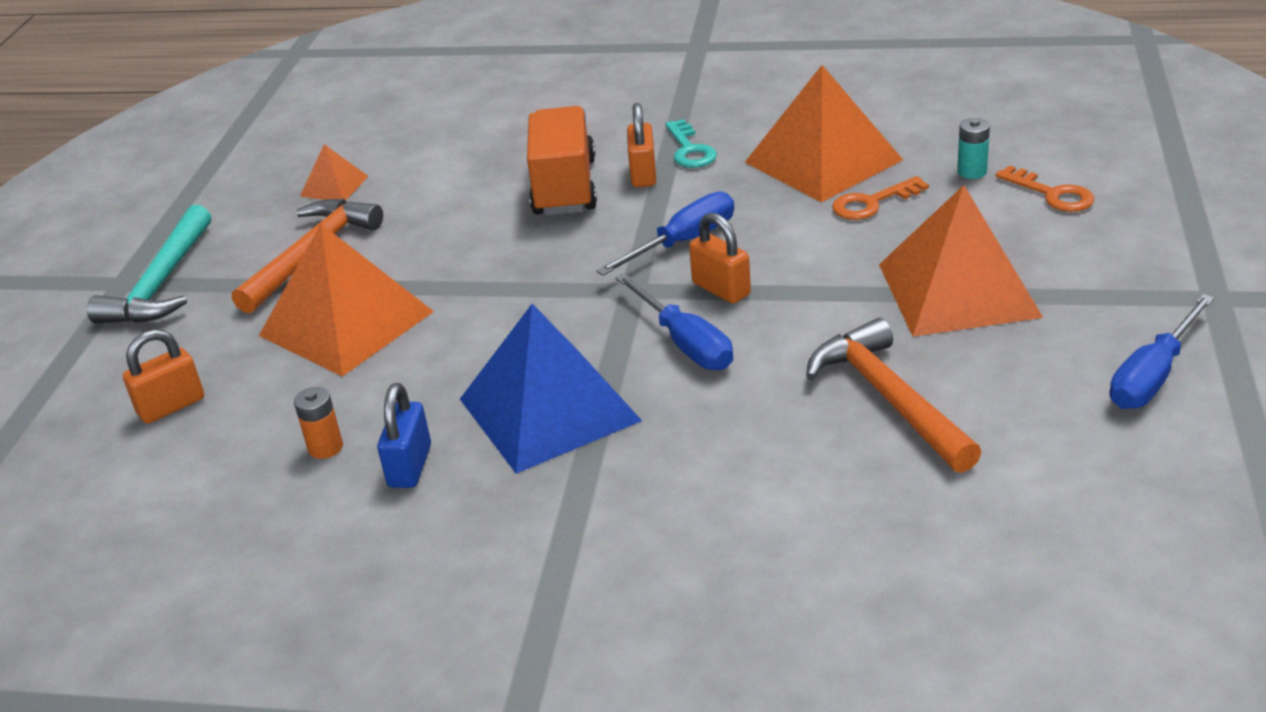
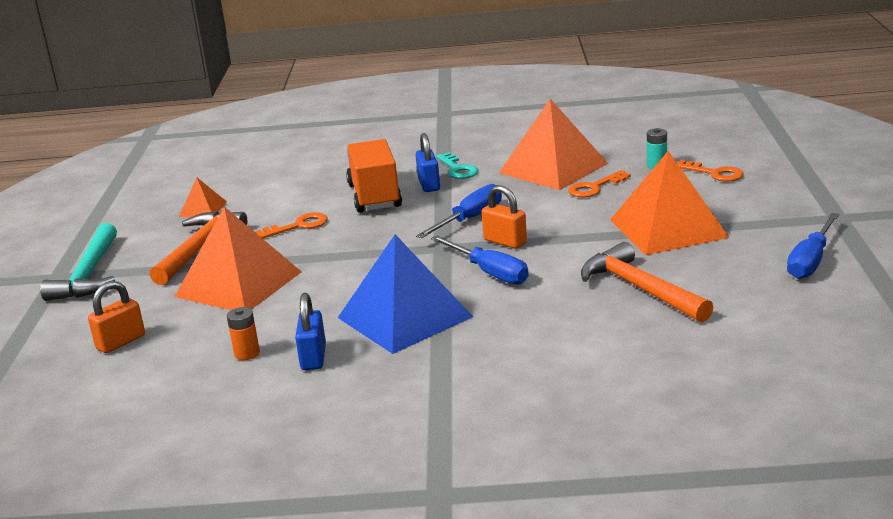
camera: 10 degrees left, 10 degrees down
(450, 229) = (298, 226): none -> orange key
(643, 174) = (429, 185): orange padlock -> blue padlock

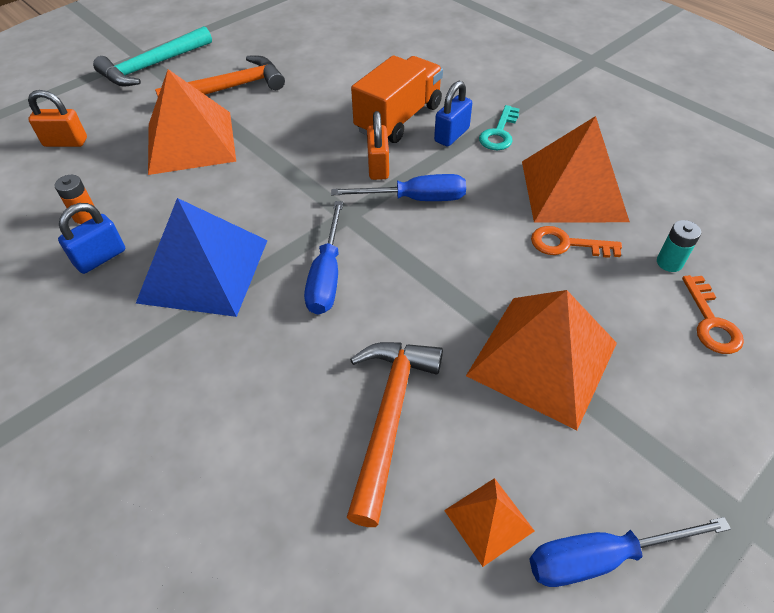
camera: 45 degrees right, 25 degrees up
(203, 209) = (292, 51): orange pyramid -> orange pyramid (489, 520)
(298, 226) = (309, 112): orange key -> none
(505, 241) = (395, 249): orange padlock -> orange padlock (378, 167)

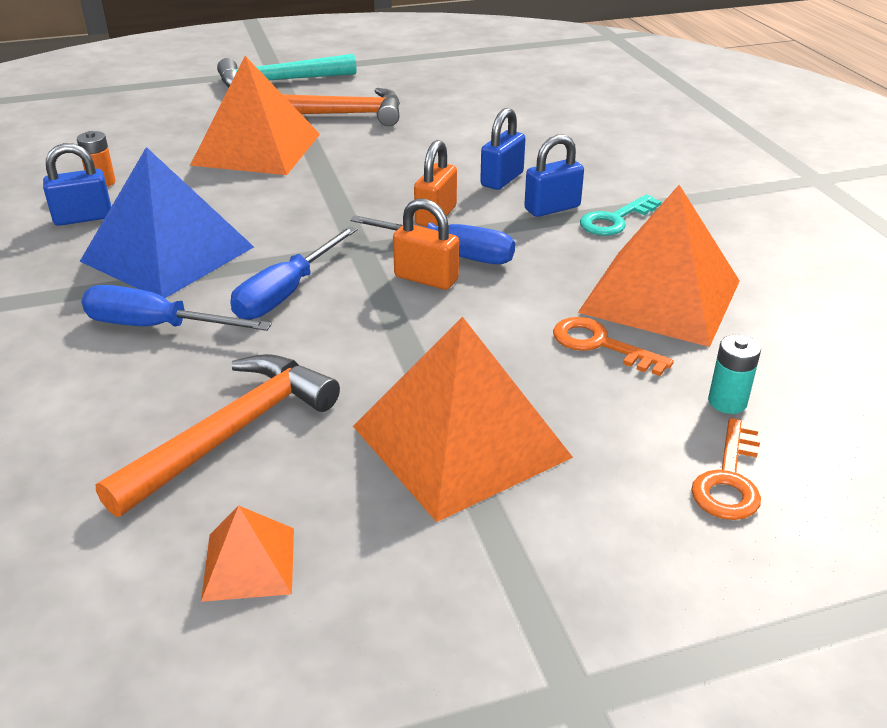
camera: 25 degrees right, 15 degrees down
(65, 142) = (139, 123): orange padlock -> orange padlock (426, 278)
(398, 118) = (502, 179): orange truck -> blue padlock
(601, 557) = (345, 652): blue screwdriver -> blue screwdriver (156, 327)

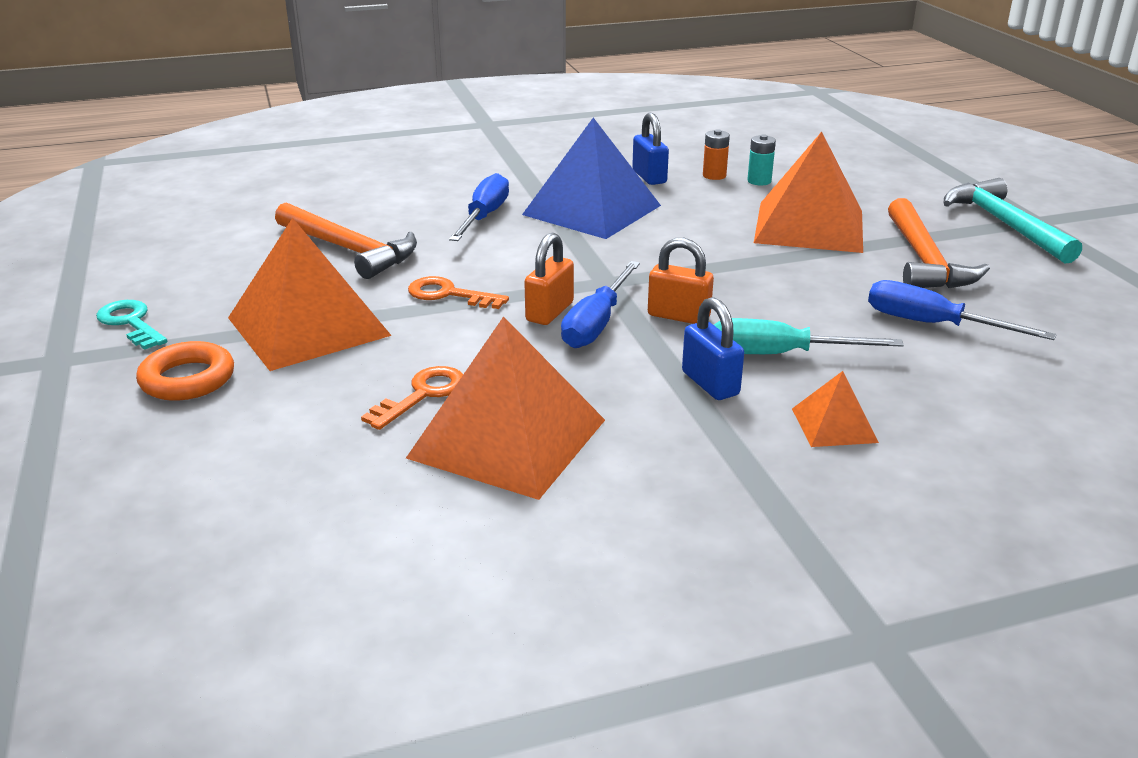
camera: 90 degrees right, 5 degrees down
(249, 563) = (224, 263): orange pyramid -> orange pyramid (834, 425)
(286, 293) = (528, 255): blue screwdriver -> blue screwdriver (932, 324)
(502, 179) = (779, 354): blue padlock -> turquoise screwdriver
(605, 527) = (187, 379): none -> orange ring
(615, 220) = (686, 424): turquoise key -> turquoise key (130, 323)
(727, 402) = (311, 456): turquoise battery -> turquoise battery (759, 181)
(729, 479) = (209, 441): orange key -> orange key (449, 294)

